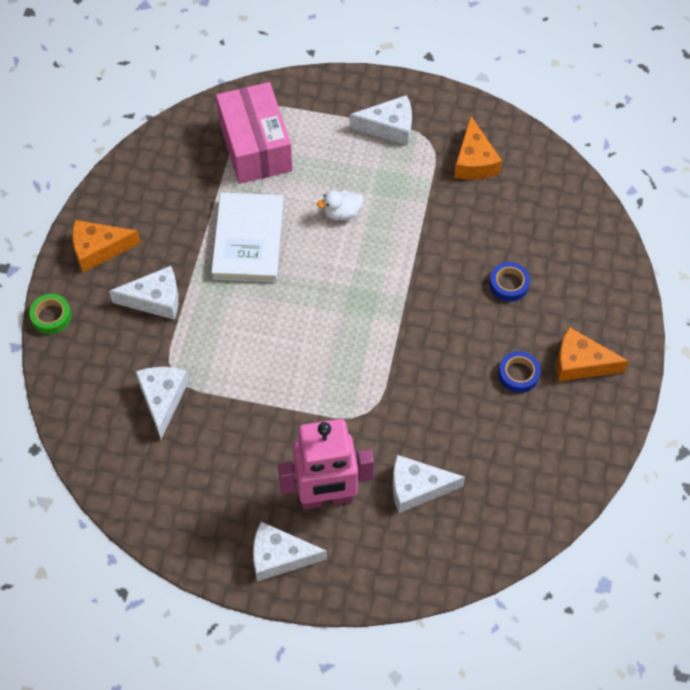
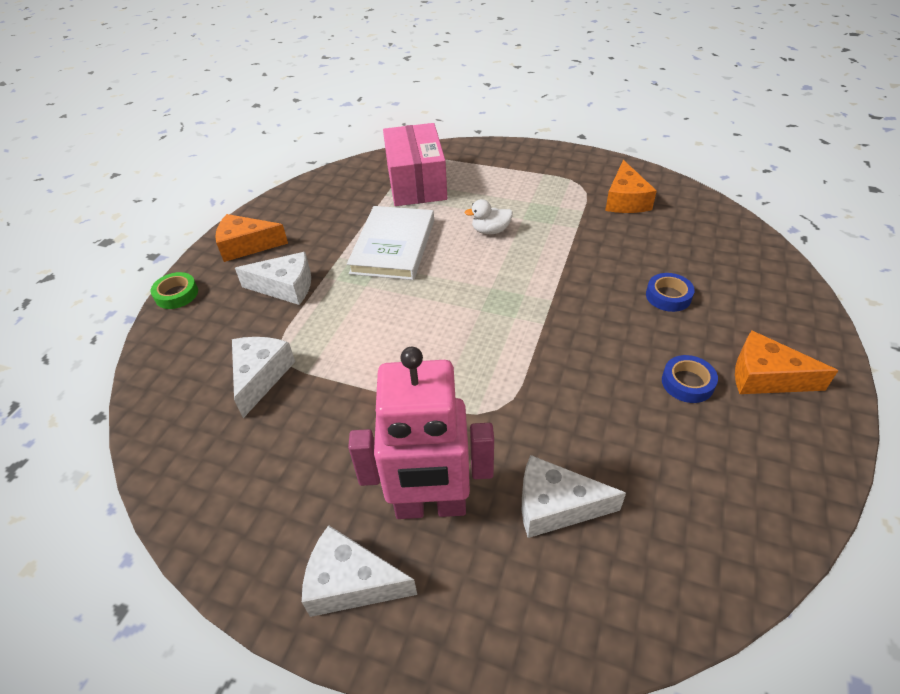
camera: 10 degrees right, 15 degrees down
(389, 127) = (543, 175): white cheese -> none

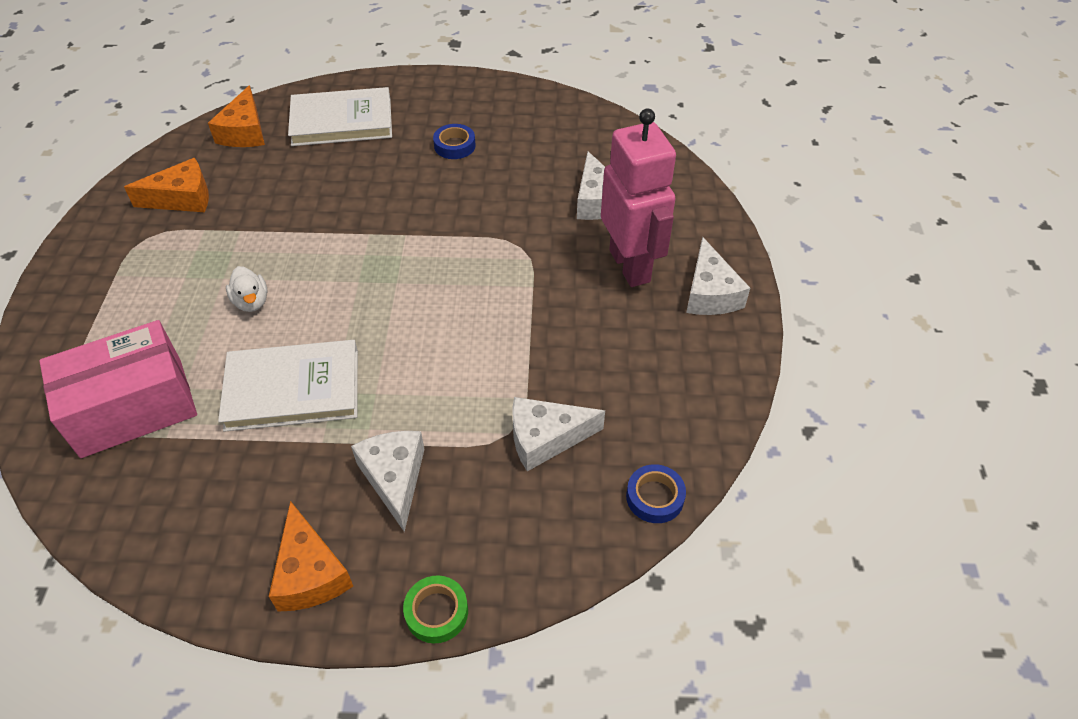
camera: 110 degrees left, 5 degrees up
(668, 296) = (348, 160): blue tape -> blue tape (655, 497)
(738, 297) = (342, 121): none -> white book
(765, 377) = (435, 109): orange cheese -> orange cheese (244, 132)

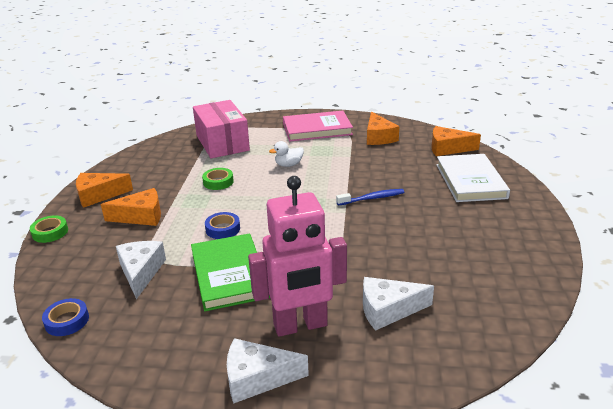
camera: 95 degrees right, 20 degrees down
(121, 273) = (317, 129): none -> pink book
(293, 389) = (218, 182): white book -> green tape
(373, 208) = (372, 198): none -> blue toothbrush
(394, 478) = (141, 216): white cheese -> orange cheese
(454, 146) = (453, 231): blue tape -> blue tape (223, 229)
(546, 338) = (229, 274): none -> green book

